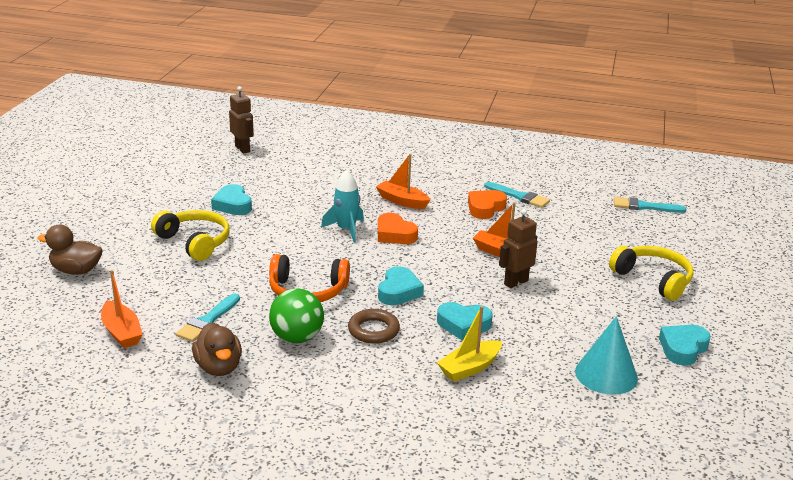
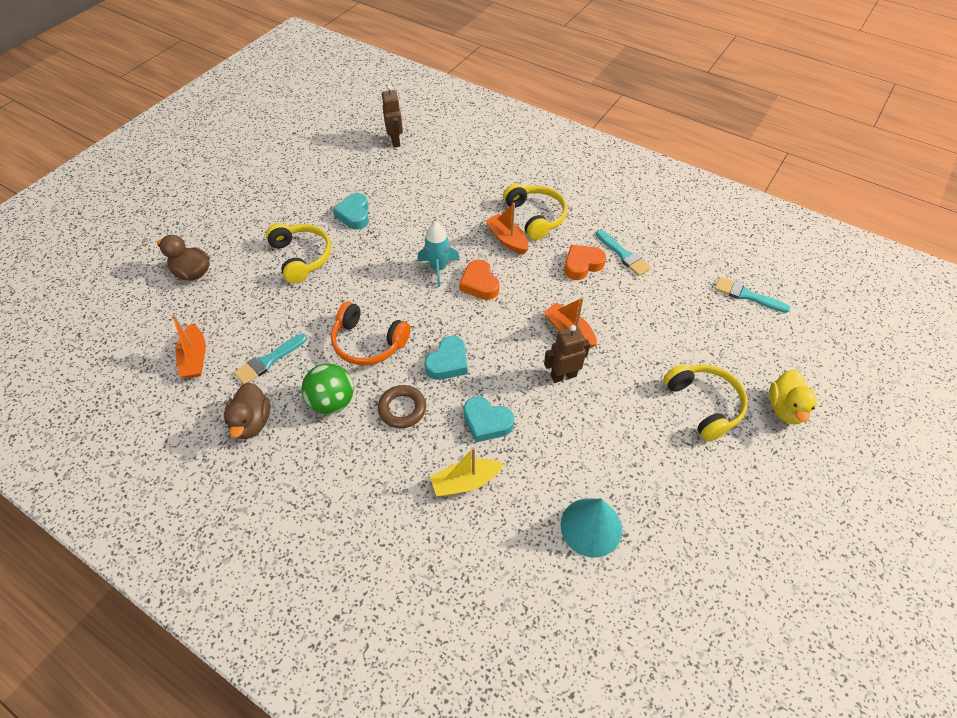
camera: 20 degrees right, 25 degrees up
(420, 182) = (536, 216): none -> yellow headphones
(683, 348) = (687, 511): turquoise heart -> none
(722, 270) = (785, 408): none -> yellow duck

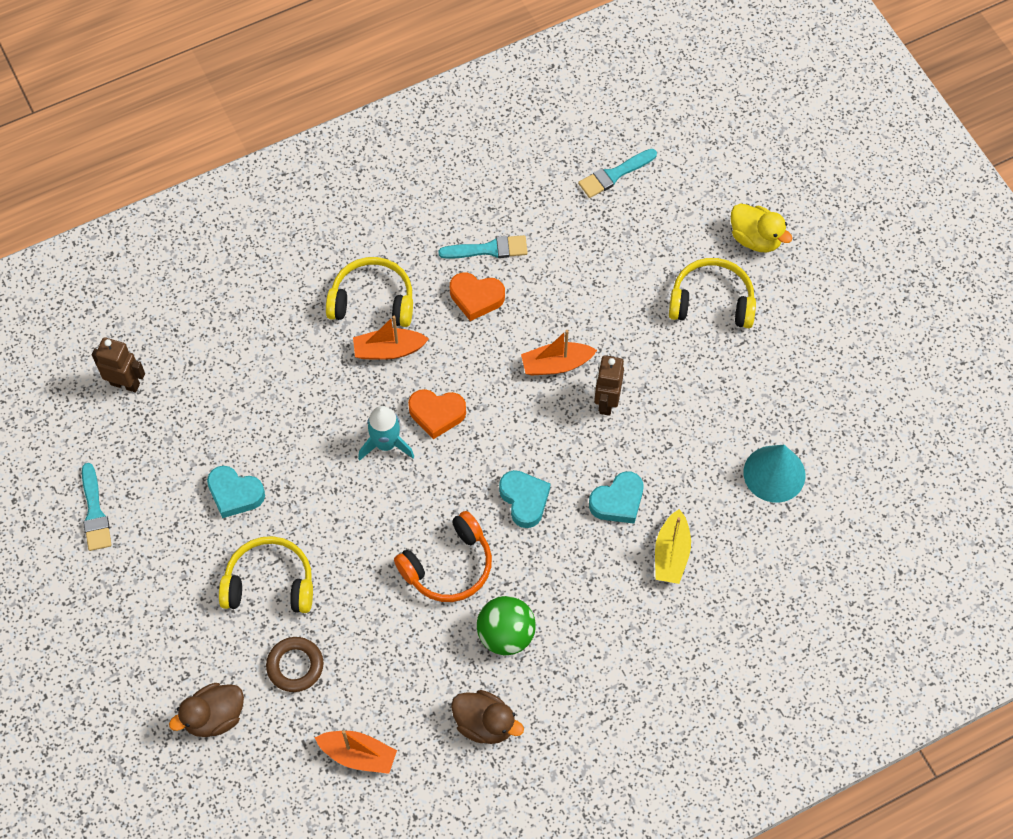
camera: 60 degrees left, 10 degrees up
(268, 361) = (411, 678): turquoise brush -> turquoise brush (95, 512)
(402, 409) = (555, 571): brown ring -> brown ring (295, 666)
(582, 265) = (476, 298): orange heart -> orange heart turned 75 degrees counterclockwise

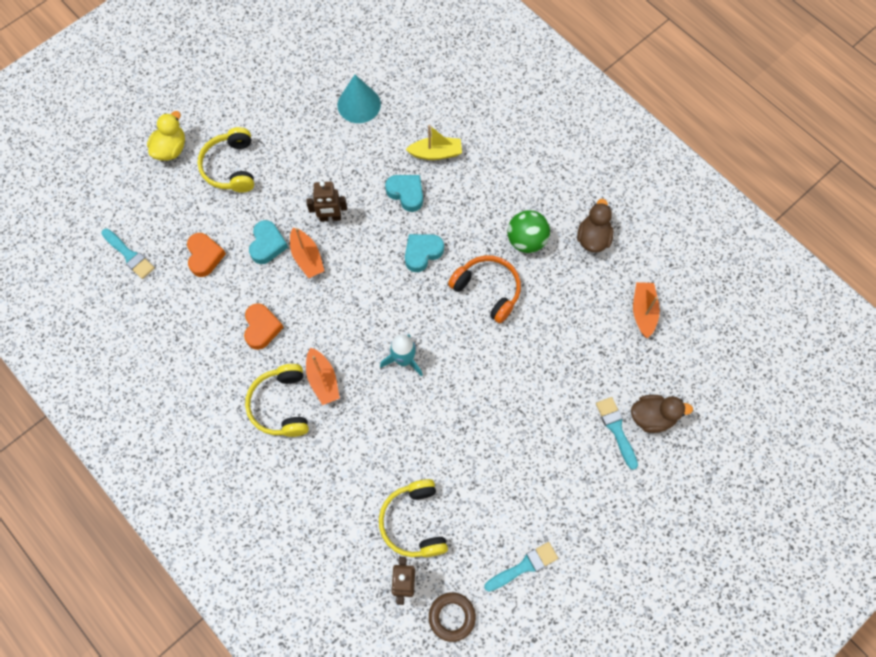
camera: 105 degrees left, 5 degrees up
(214, 717) = (652, 417): brown duck -> brown duck turned 45 degrees counterclockwise
(235, 494) = (476, 459): turquoise heart -> turquoise heart (267, 244)
(270, 583) = (539, 410): yellow headphones -> yellow headphones (414, 522)
(295, 666) = (596, 372): brown ring -> brown ring (452, 617)
(436, 414) = (369, 330): orange heart -> orange heart (205, 256)
(488, 249) = (215, 330): turquoise brush -> turquoise brush (616, 429)

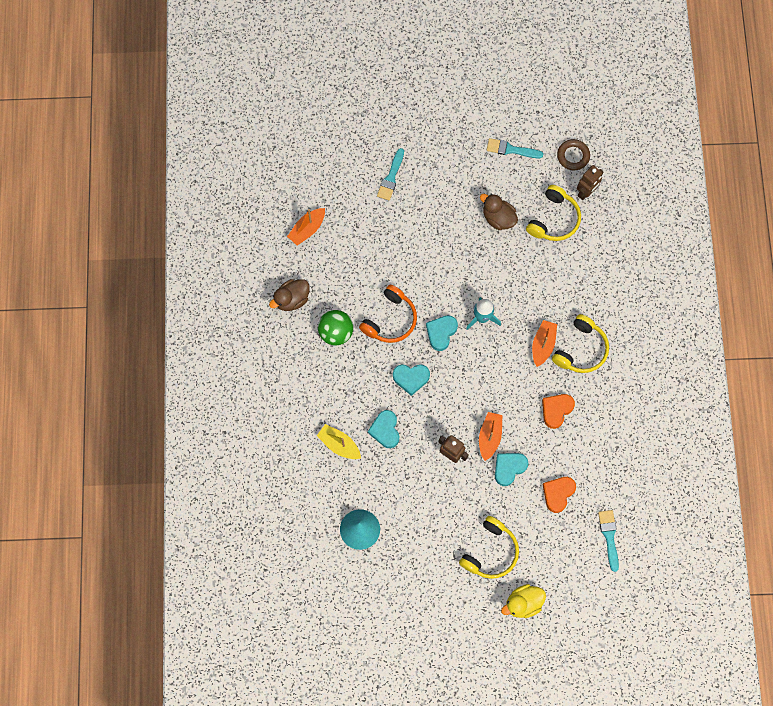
camera: 140 degrees left, 5 degrees up
(430, 315) = (441, 333): none -> turquoise heart
(488, 290) = (390, 320): orange headphones -> orange headphones turned 135 degrees counterclockwise
(652, 417) = (363, 167): brown duck -> brown duck (498, 218)

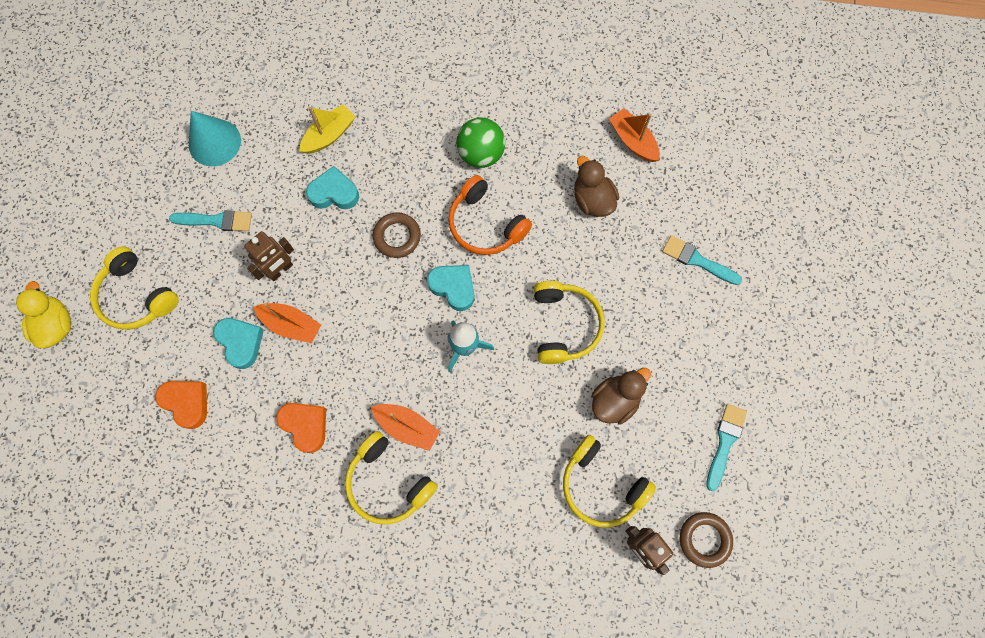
camera: 100 degrees right, 0 degrees up
(292, 299) = (536, 108): brown duck -> brown duck (592, 200)
(411, 378) = (397, 237): turquoise heart -> brown ring
(453, 256) = (564, 325): none -> yellow headphones
(609, 536) = (106, 463): turquoise brush -> turquoise brush (216, 221)

